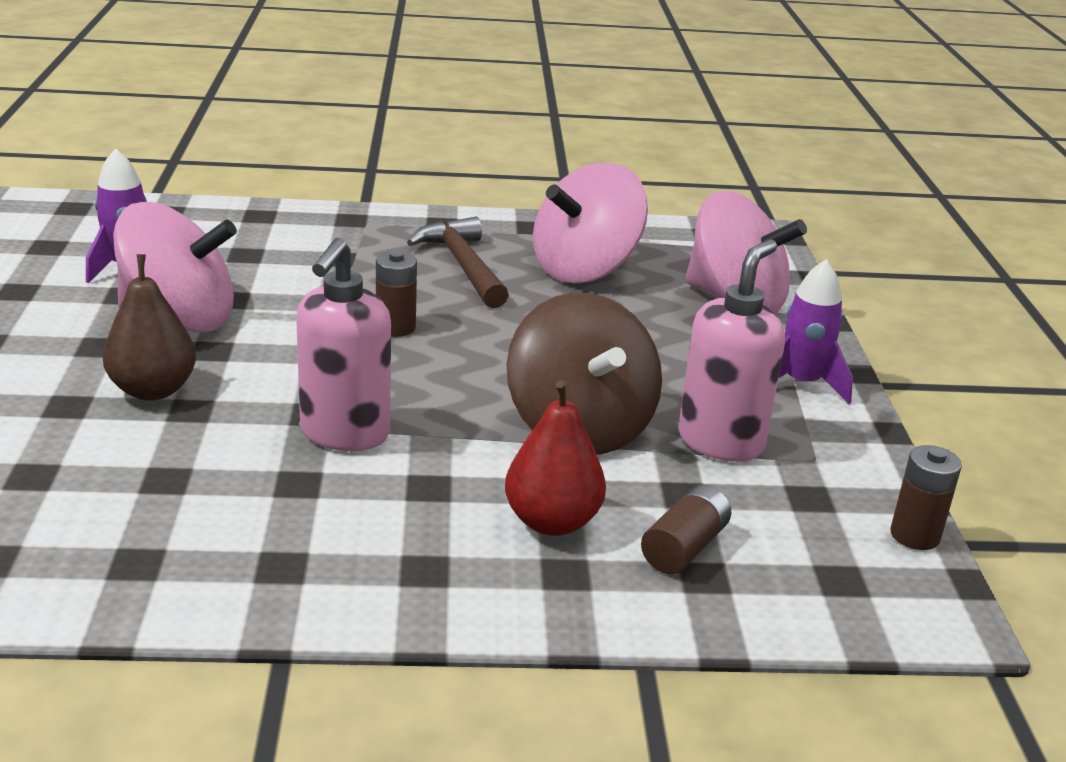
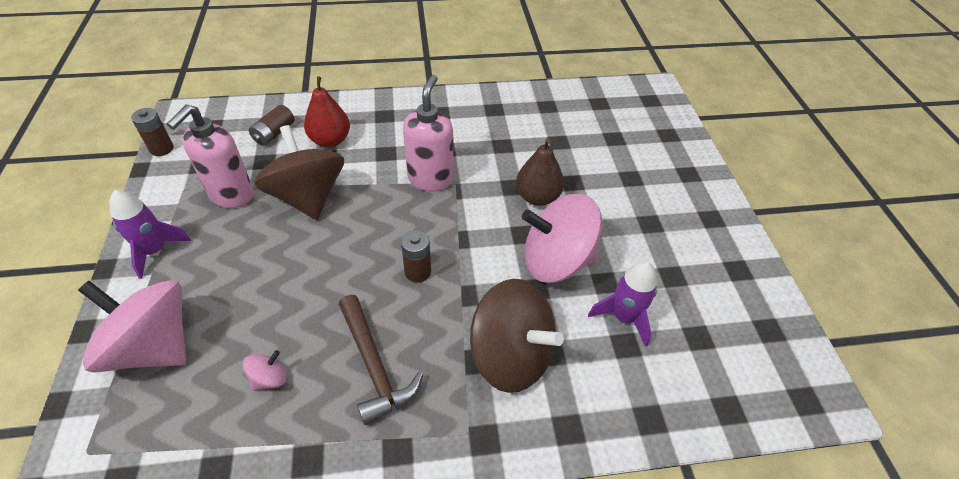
camera: 175 degrees right, 20 degrees up
(295, 256) = (511, 355): none -> brown spinning top
(585, 269) = (269, 378): pink spinning top -> pink spinning top, size x0.41

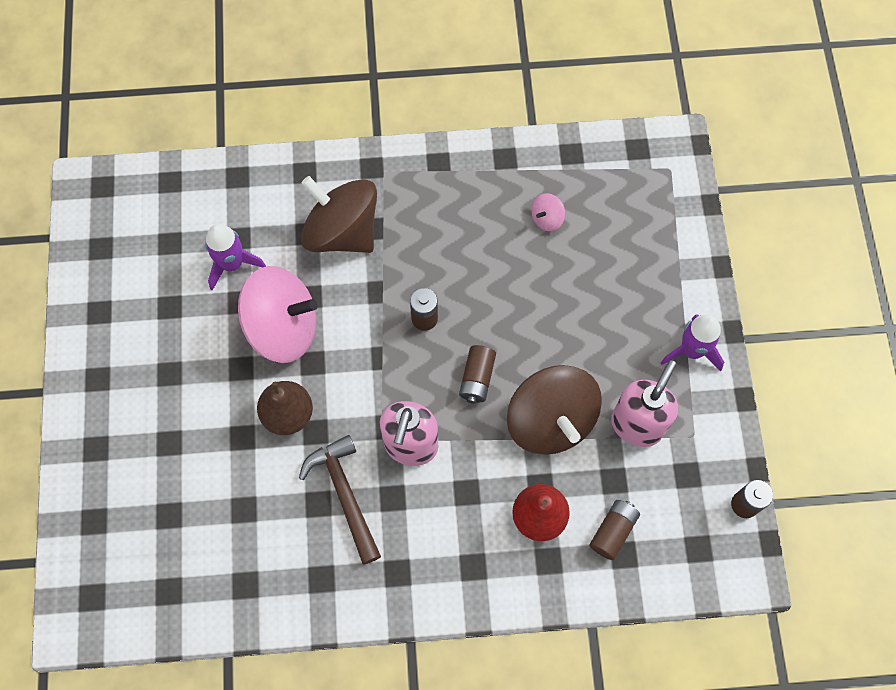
camera: 175 degrees left, 20 degrees up
(153, 346) = (653, 249): pink spinning top -> none
(370, 225) = (477, 378): none -> brown battery
(374, 366) = (460, 226): brown hammer -> brown hammer (344, 494)

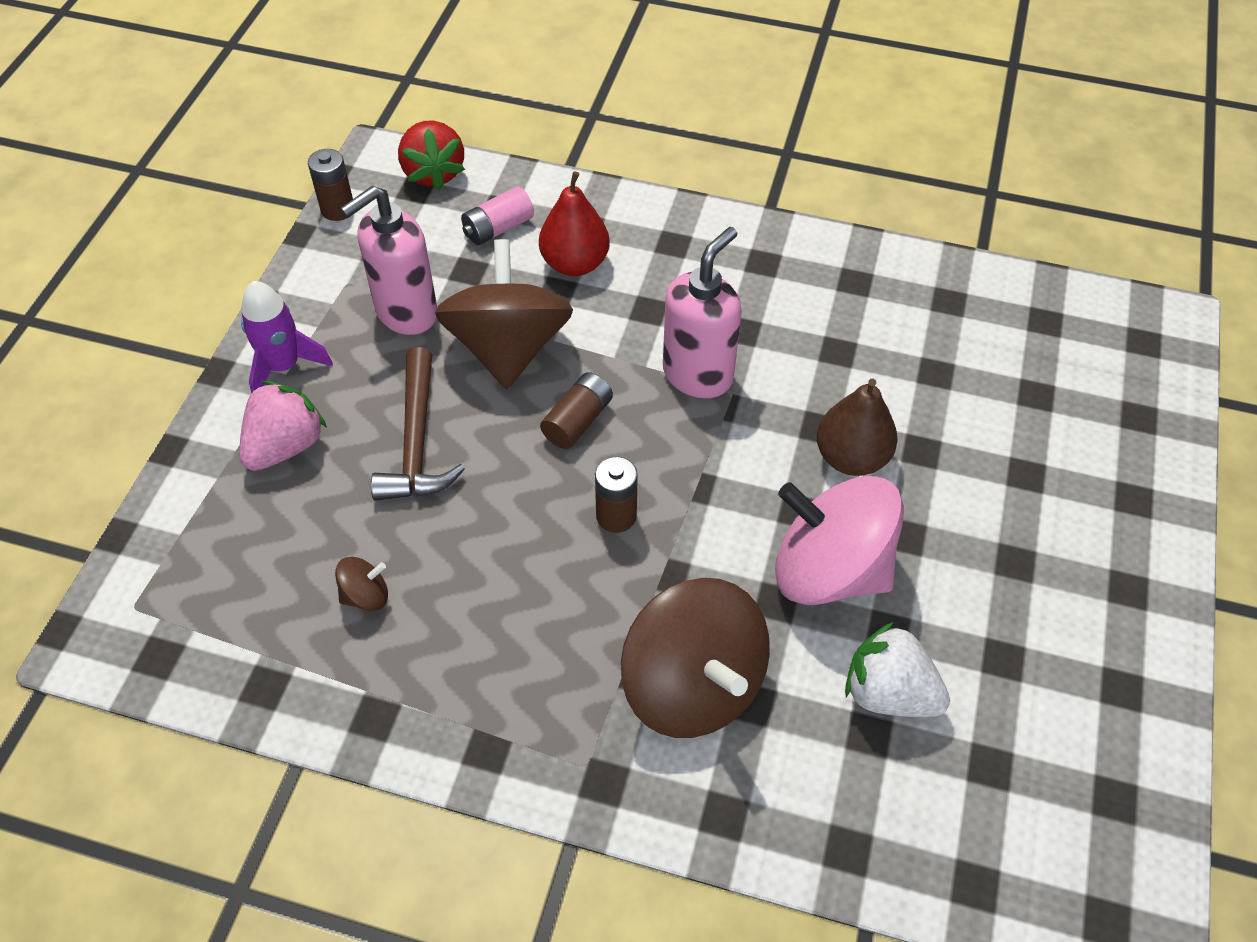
camera: 160 degrees left, 15 degrees down
(232, 264) = (888, 693): purple rocket -> white strawberry
(344, 494) = (801, 350): brown hammer -> brown hammer (417, 442)
(546, 218) = (366, 595): pink spinning top -> brown spinning top
(613, 531) = (498, 228): brown battery -> pink battery
(652, 293) = (285, 446): none -> pink strawberry
(694, 572) = (433, 173): none -> red strawberry

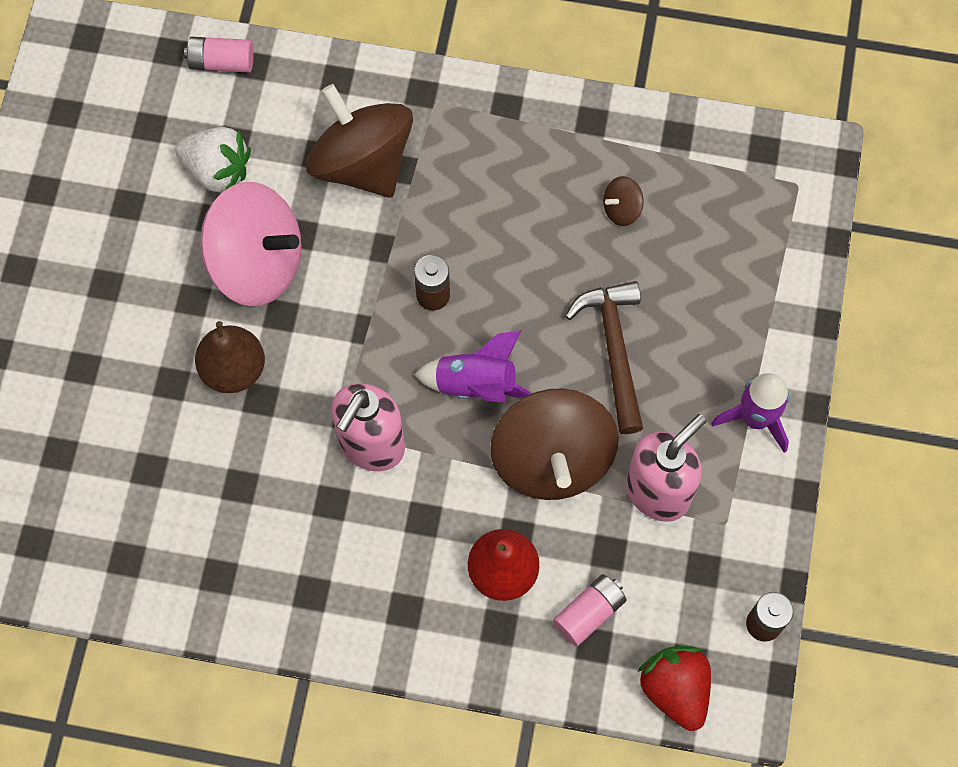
camera: 175 degrees right, 15 degrees up
(285, 446) = (726, 335): pink strawberry -> none
(578, 421) = (476, 384): brown battery -> purple rocket
(895, 858) = (221, 62): none -> pink battery

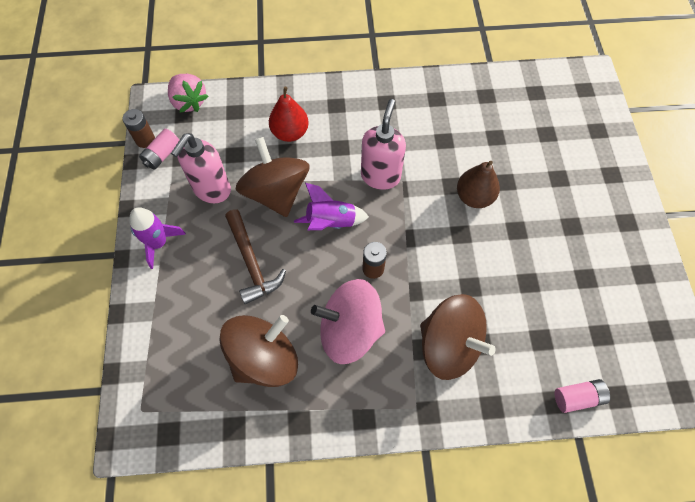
camera: 165 degrees right, 5 degrees down
(217, 170) = (541, 315): white strawberry -> none
(257, 263) = (488, 261): pink spinning top -> pink spinning top (349, 330)
(589, 613) = (240, 124): pink battery -> pink battery (162, 155)
(621, 209) = (264, 358): brown spinning top -> brown spinning top, size x2.44
(675, 689) = (189, 102): red strawberry -> pink strawberry

